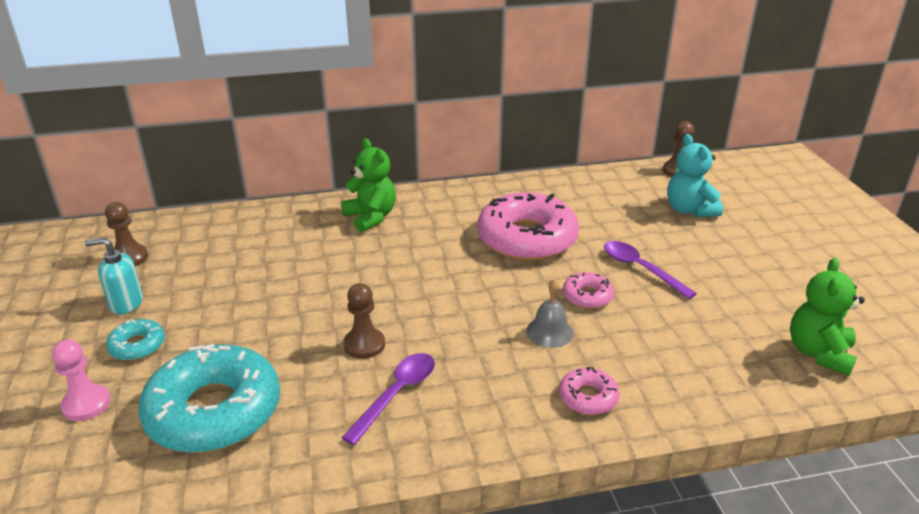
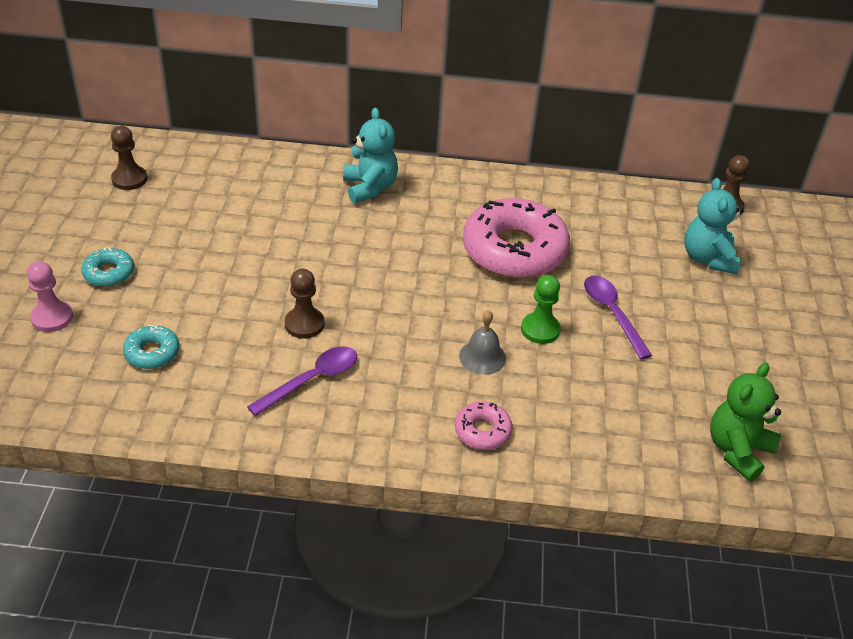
camera: 15 degrees right, 10 degrees up
(126, 303) = (112, 227): turquoise soap dispenser -> none
(214, 411) = (152, 353): turquoise donut -> turquoise donut, size x0.45
(371, 217) = (370, 188): green teddy bear -> turquoise teddy bear
(587, 296) = (540, 329): pink donut -> green pawn

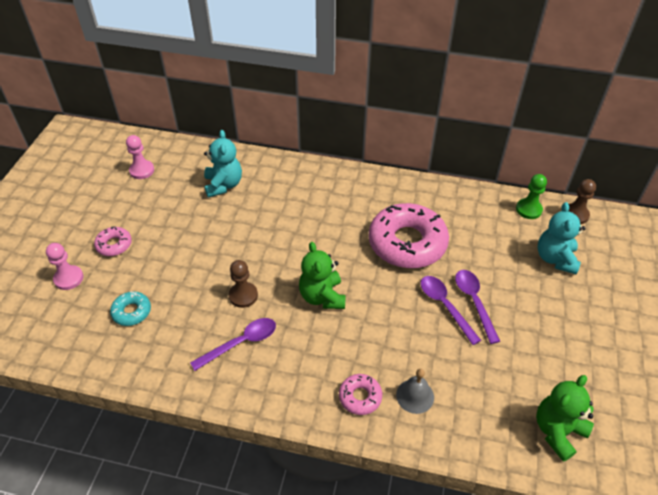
camera: 10 degrees right, 5 degrees up
(109, 273) = (114, 245): turquoise donut -> pink donut
(129, 179) = (142, 170): brown pawn -> pink pawn
(370, 188) = (309, 185): turquoise teddy bear -> turquoise teddy bear (223, 185)
(412, 319) = (322, 297): none -> green teddy bear
(482, 357) = (369, 332): grey bell -> grey bell (415, 396)
(540, 329) = (417, 312): green pawn -> green pawn (528, 209)
(575, 321) = (445, 306): none -> purple spoon

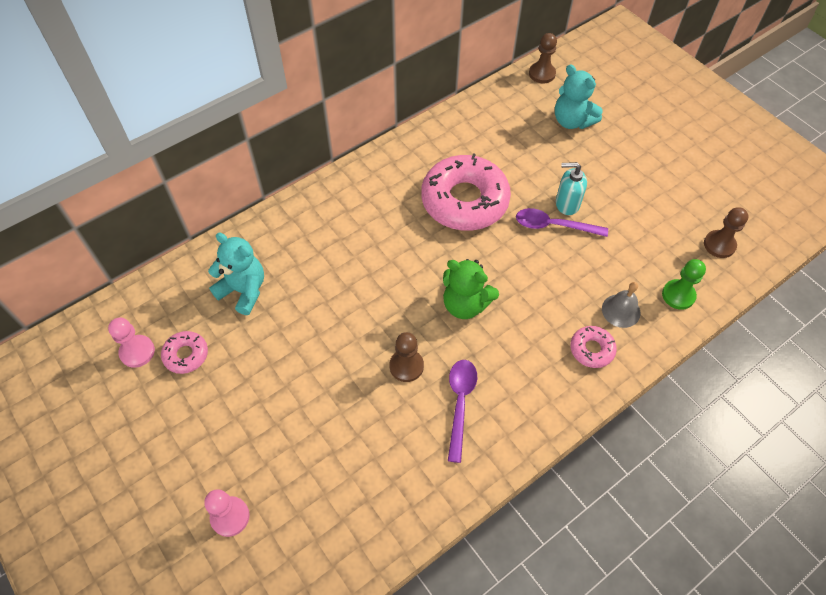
camera: 50 degrees left, 10 degrees up
(114, 245) = (225, 443): pink donut -> pink donut (186, 355)
(132, 312) = (336, 478): turquoise donut -> none
(474, 302) = (567, 204): purple spoon -> turquoise soap dispenser
(528, 209) = (508, 96): green pawn -> green pawn (678, 295)
(557, 431) = (719, 245): green teddy bear -> brown pawn

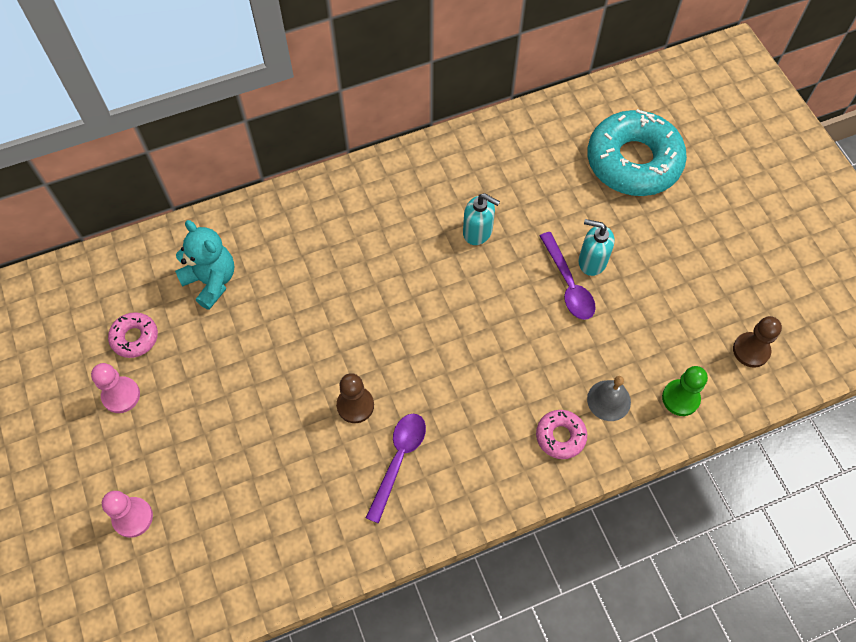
camera: 15 degrees right, 5 degrees up
(137, 352) = (88, 322): pink pawn -> pink pawn (121, 395)
(464, 201) = (478, 232): pink donut -> turquoise soap dispenser
(465, 304) = (439, 352): green teddy bear -> none
(542, 74) = (618, 95): brown pawn -> none
(554, 226) = (568, 284): purple spoon -> purple spoon turned 135 degrees counterclockwise
(572, 121) = (633, 161): turquoise teddy bear -> turquoise donut

